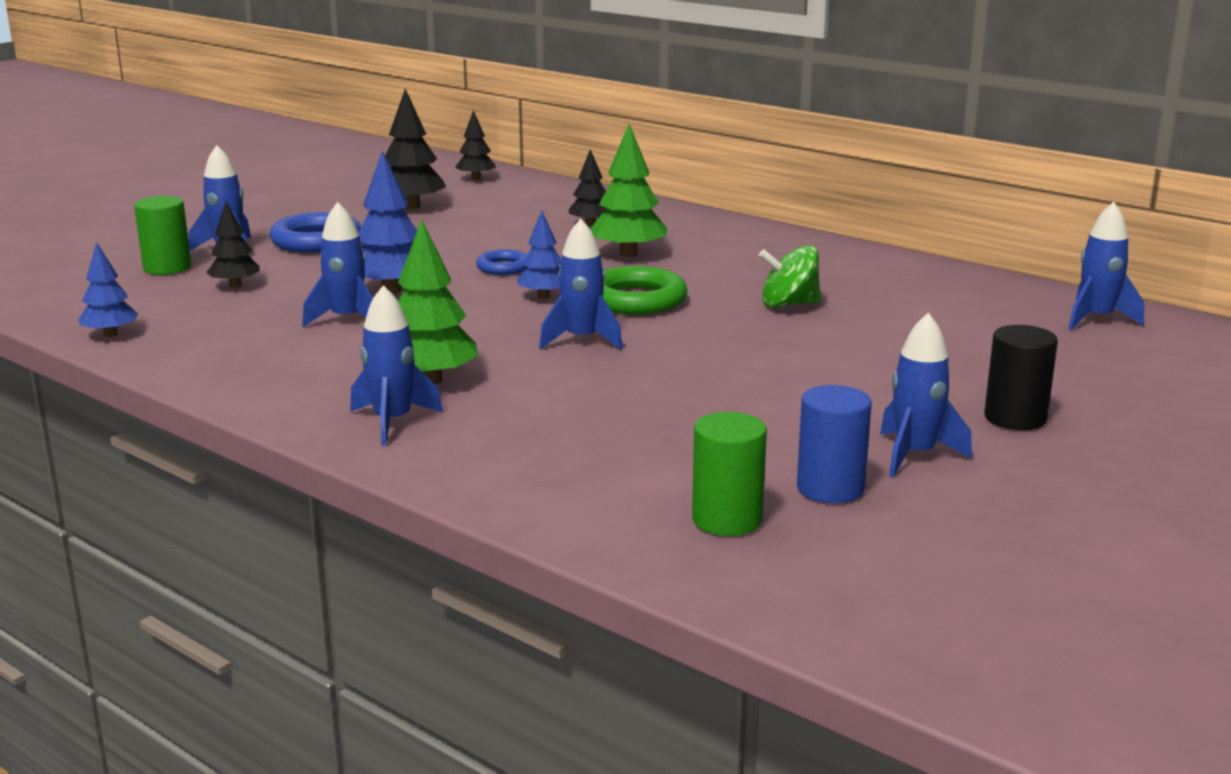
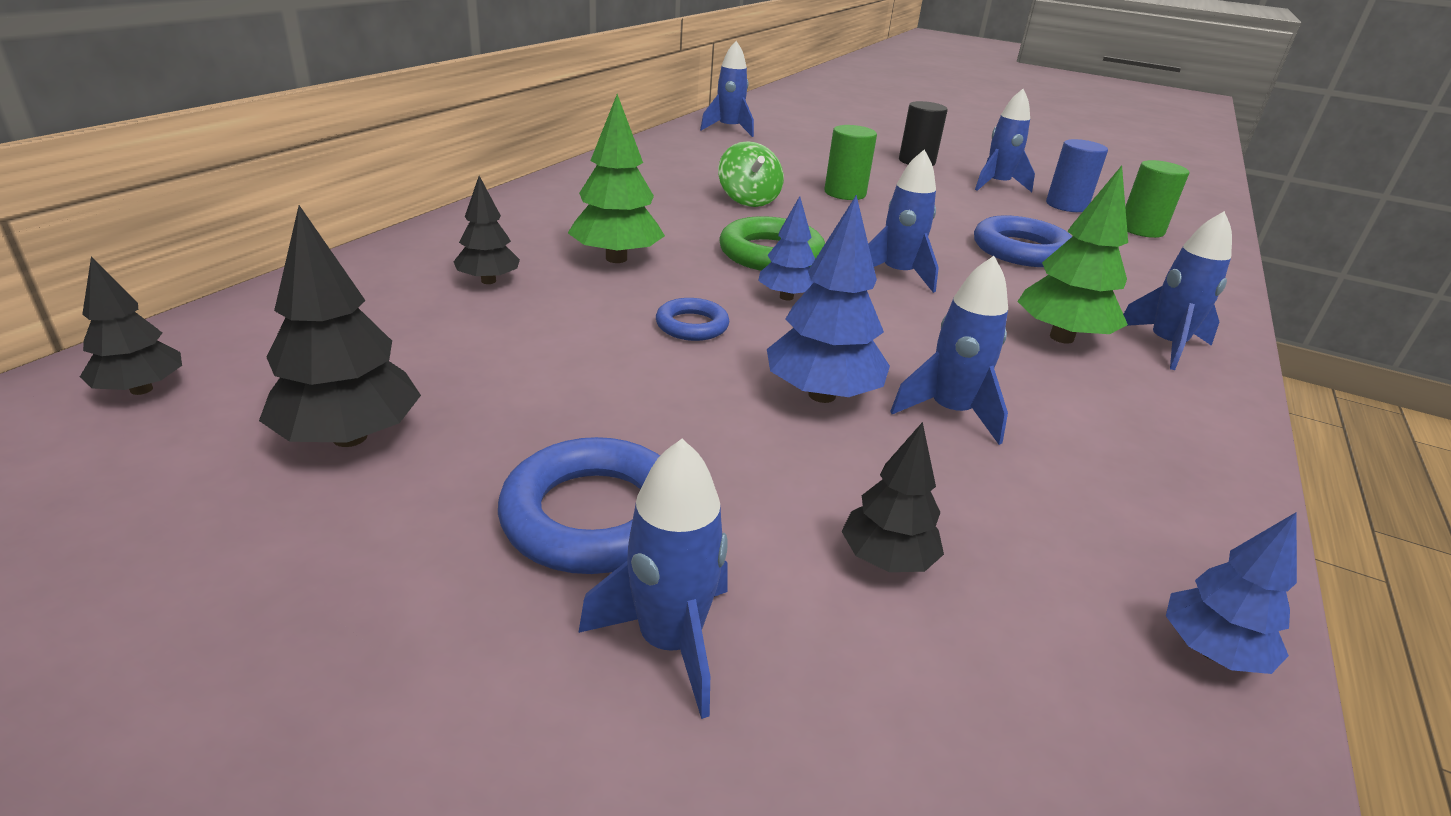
camera: 105 degrees left, 10 degrees up
(167, 268) = (838, 711): green cylinder -> green cylinder (845, 193)
(643, 411) = (1021, 250): none -> blue ring

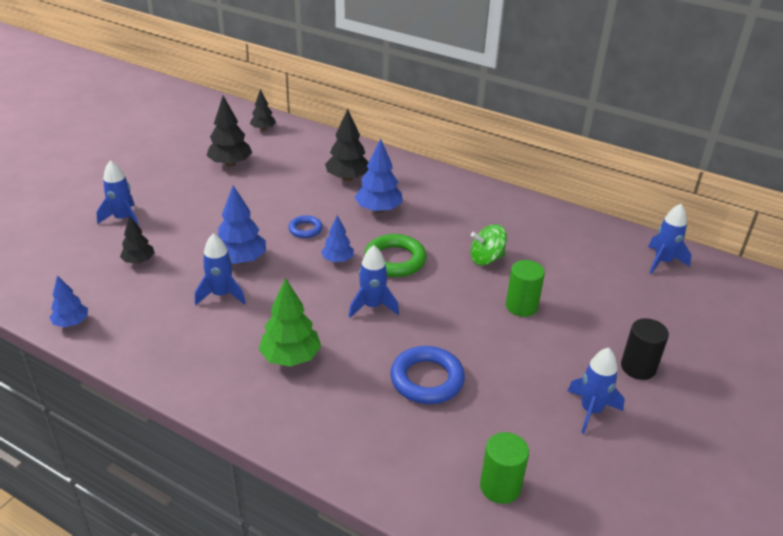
camera: 95 degrees right, 5 degrees up
(488, 281) = (348, 178): black tree -> black tree, size x1.60
(594, 516) = (179, 207): blue ring -> none
(616, 258) = (378, 210): green tree -> blue tree
(1066, 205) = (551, 449): blue cylinder -> none
(1166, 346) = (278, 405): blue rocket -> none

